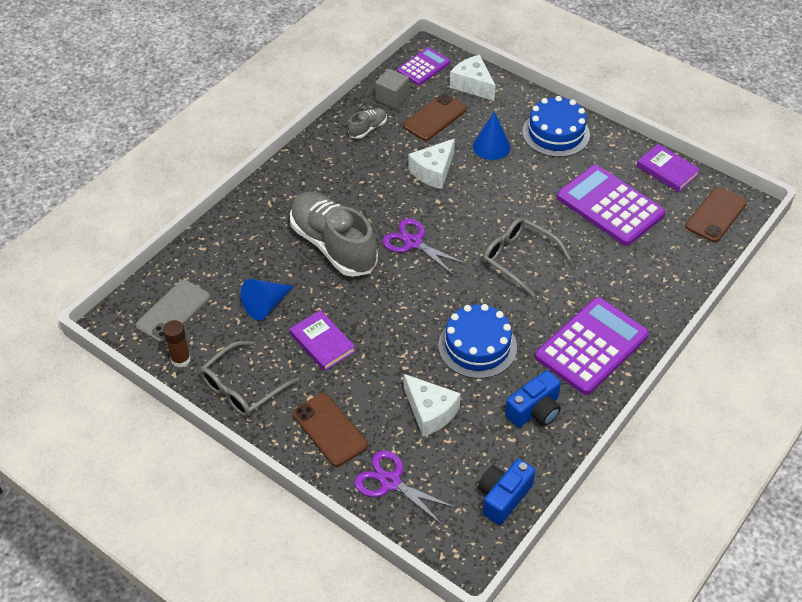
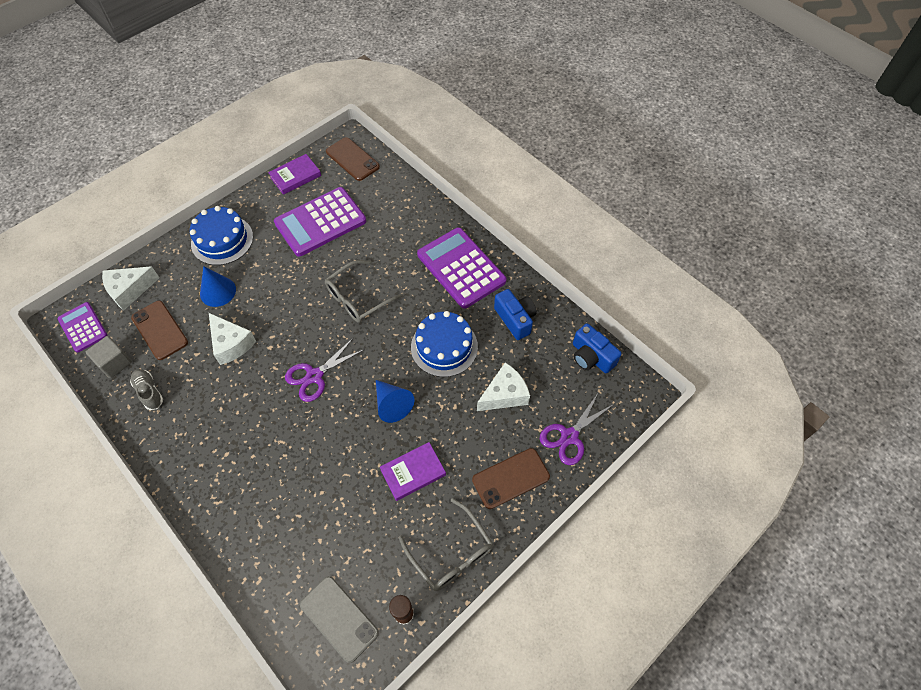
camera: 80 degrees left, 10 degrees up
(266, 305) = (355, 520): blue cone -> blue cone (392, 404)
(333, 245) = (296, 446): grey shoe -> none

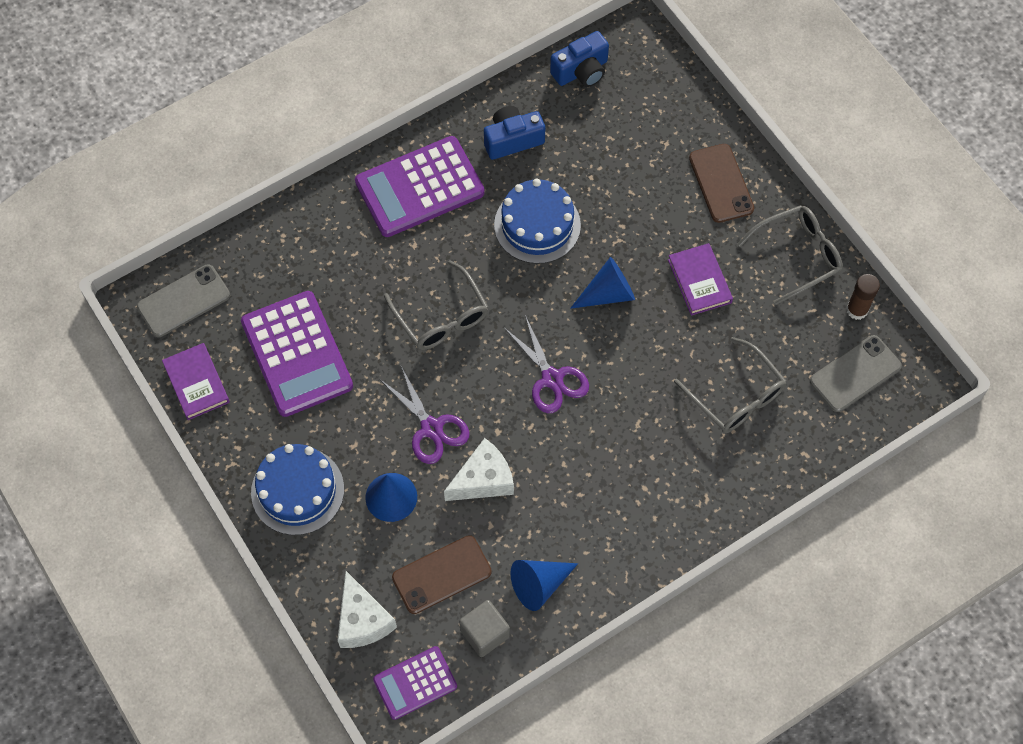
camera: 80 degrees left, 5 degrees up
(149, 392) = (539, 585): grey shoe -> blue cone
(309, 515) = (736, 396): none -> grey glasses
(352, 159) = (184, 301): brown phone -> grey phone
(504, 394) = (615, 171): white cheese -> none
(569, 436) = (679, 116): purple scissors -> purple scissors (431, 428)

